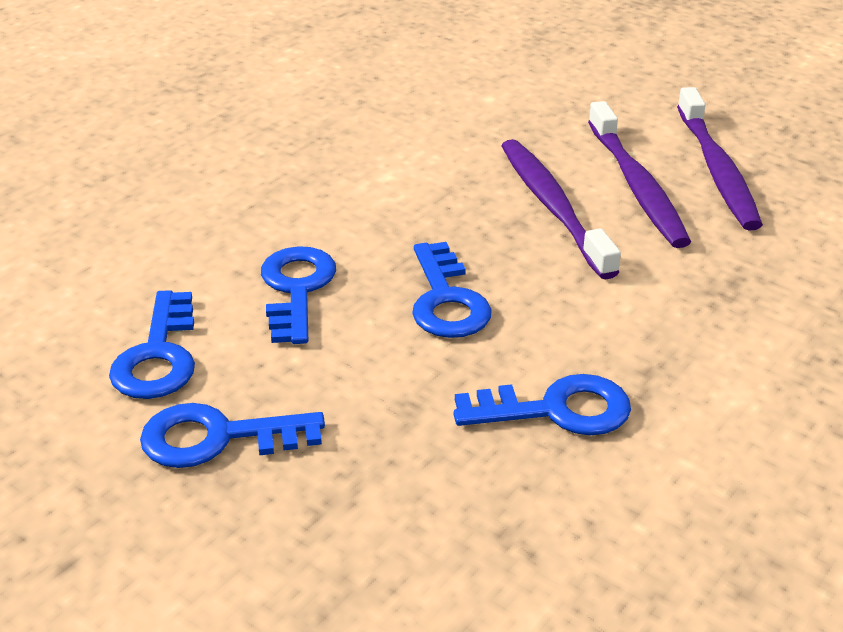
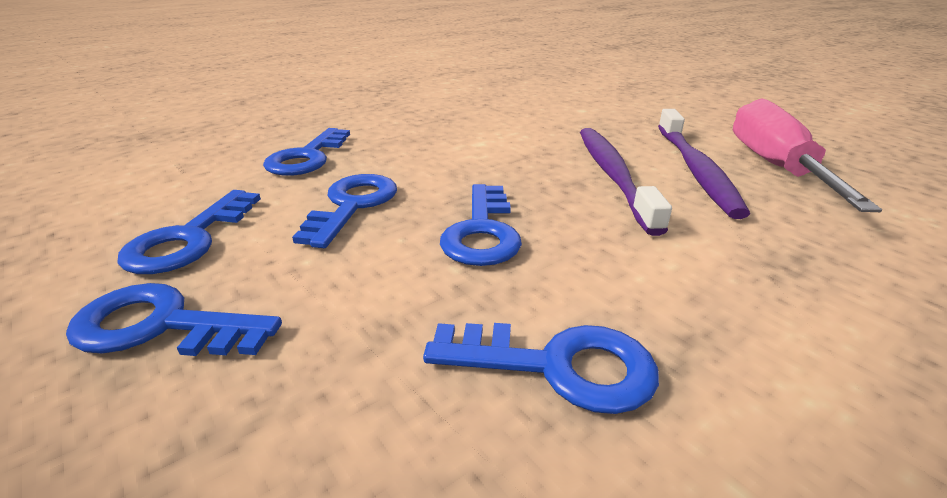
camera: 15 degrees right, 5 degrees down
(194, 229) = (307, 157): none -> blue key
(716, 170) = (775, 166): purple toothbrush -> pink screwdriver

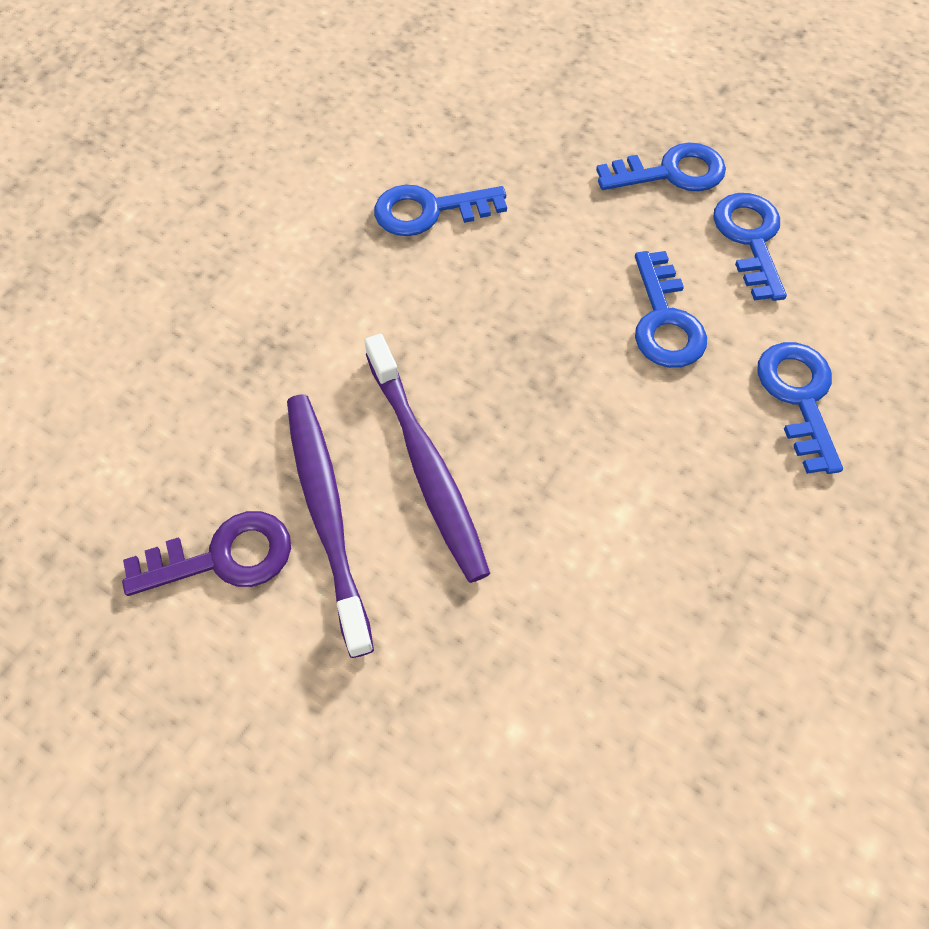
camera: 160 degrees right, 30 degrees up
(482, 232) = (525, 316): blue key -> none
(775, 166) = (223, 557): pink screwdriver -> purple key

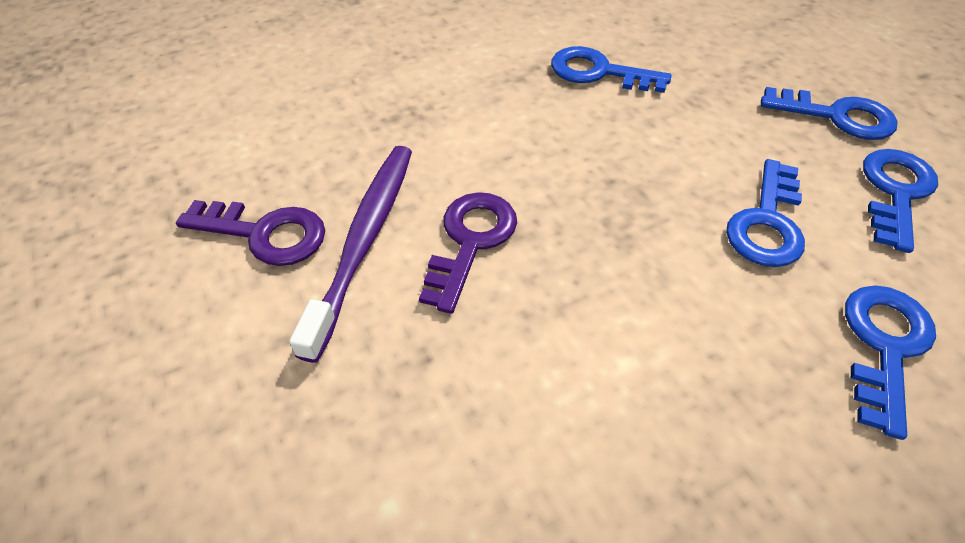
camera: 30 degrees right, 10 degrees down
(426, 465) = (470, 241): purple toothbrush -> purple key

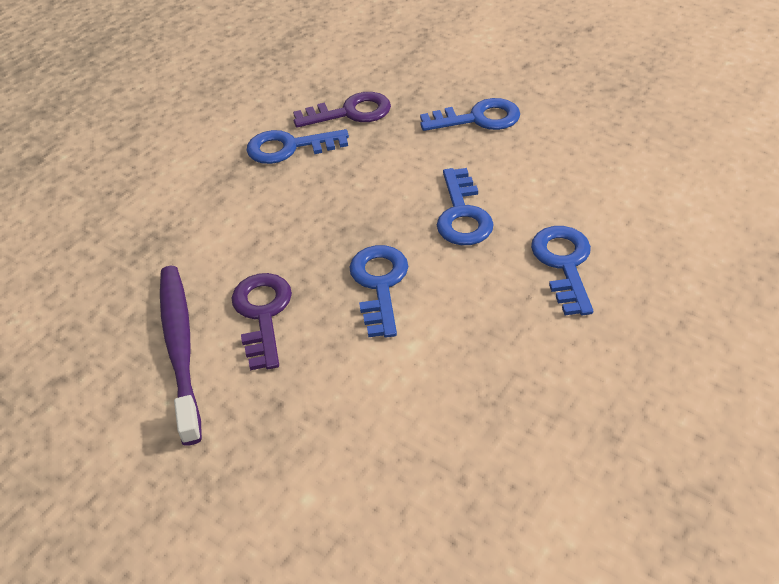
camera: 25 degrees left, 5 degrees down
(265, 233) = (95, 377): purple key -> purple key (350, 112)
(895, 192) = (535, 160): blue key -> blue key (379, 284)

